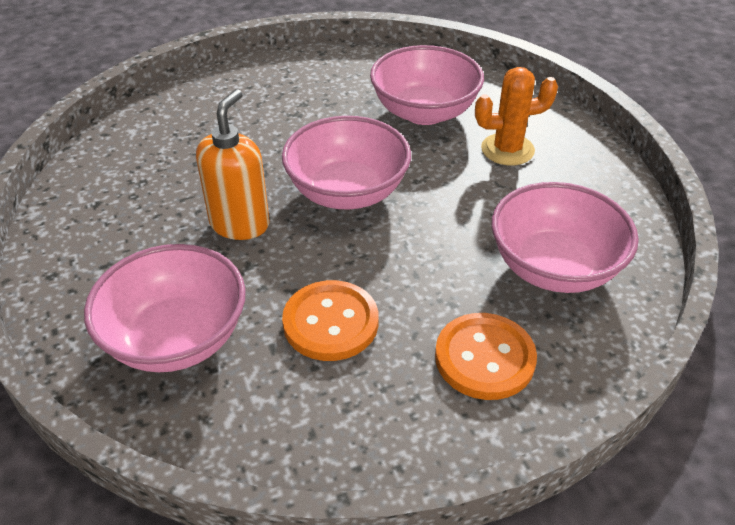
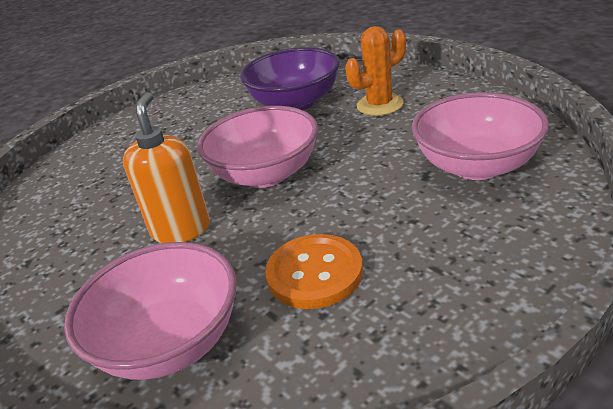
camera: 15 degrees left, 10 degrees down
(424, 112) = (295, 103): pink bowl -> purple bowl
(484, 358) = (471, 249): orange button -> none

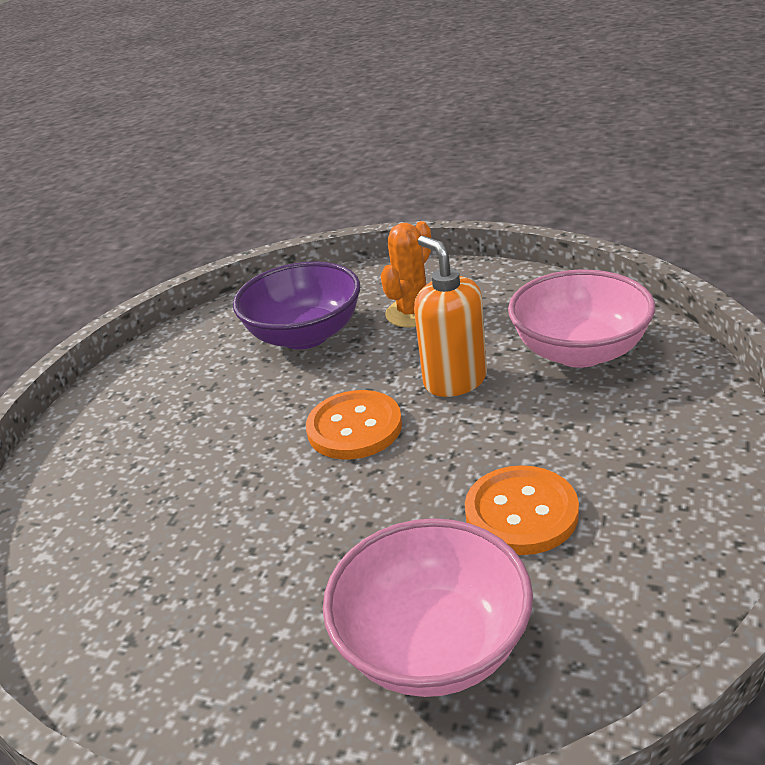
camera: 30 degrees left, 0 degrees up
(181, 229) = (312, 523): orange soap dispenser -> orange soap dispenser (455, 380)
(265, 174) = (354, 427): pink bowl -> orange button

